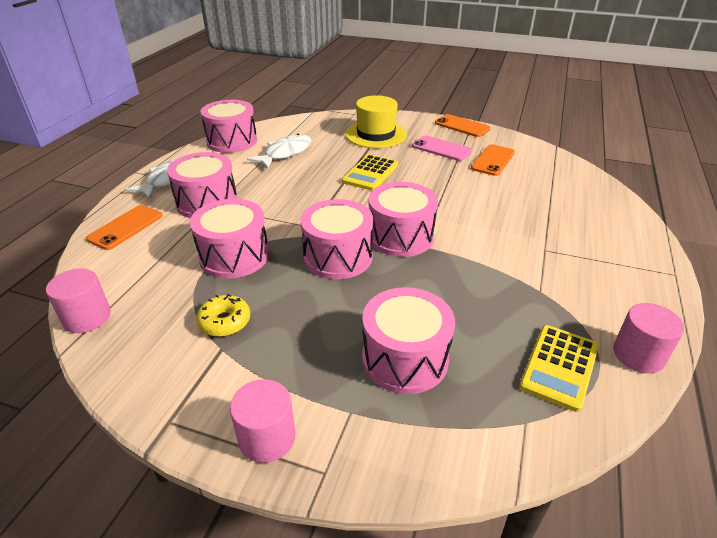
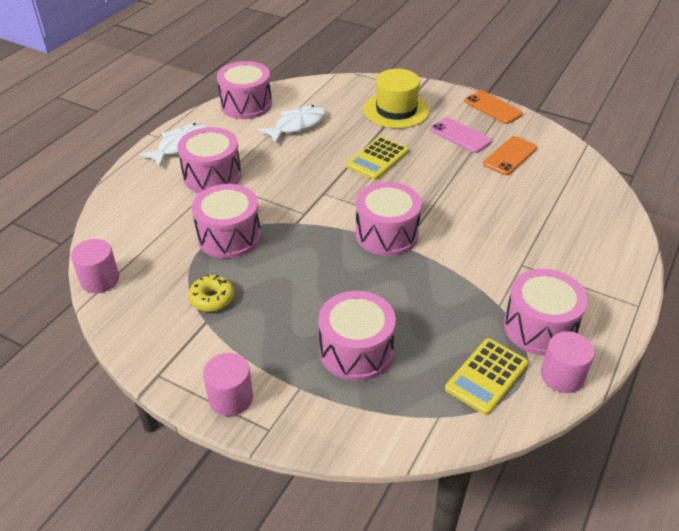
camera: 10 degrees right, 5 degrees up
(126, 227) = (136, 195): orange phone -> none
(338, 257) = (322, 248): pink drum -> pink drum (539, 327)

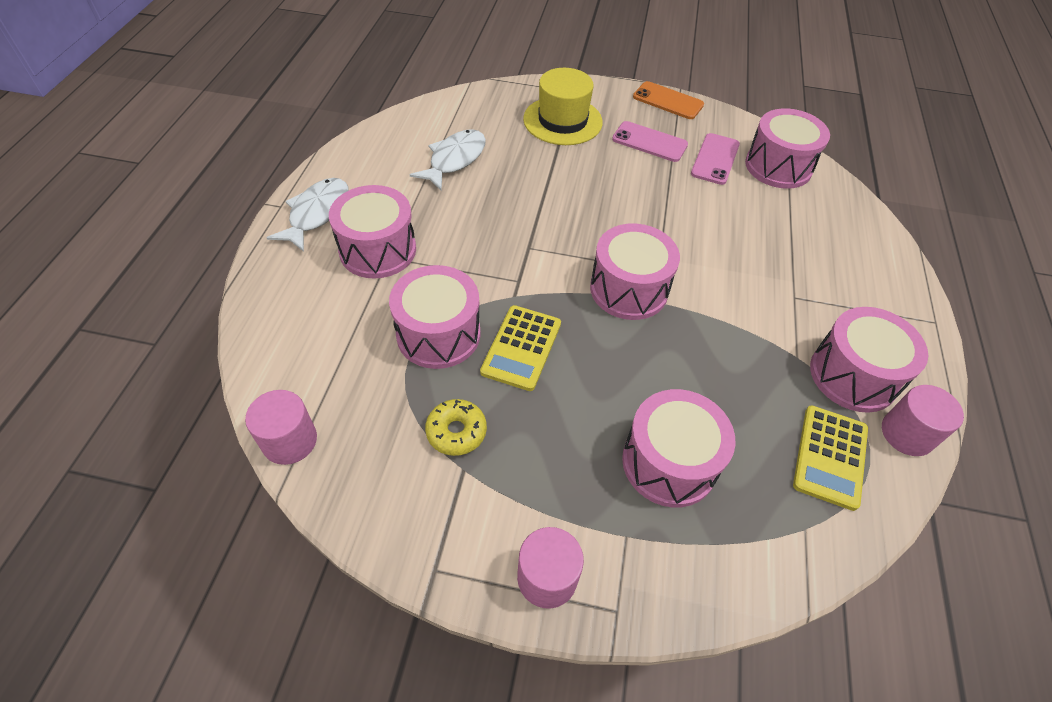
camera: 20 degrees left, 10 degrees up
(246, 105) = (378, 141): pink drum -> pink drum (778, 166)
(377, 159) = (571, 189): yellow calculator -> yellow calculator (521, 348)
(510, 156) = (715, 159): orange phone -> pink phone

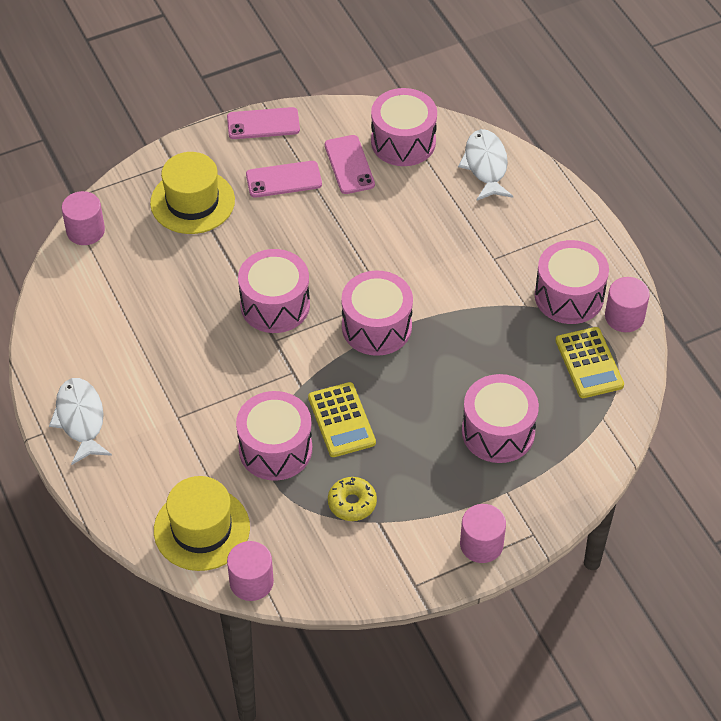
camera: 35 degrees left, 0 degrees up
(304, 360) = (201, 529): none -> yellow hat
(378, 250) = (163, 417): pink drum -> pink drum (275, 305)
(454, 160) = (140, 299): white fish -> white fish (485, 166)
(465, 99) = (85, 231): none -> pink cylinder
(668, 101) = (263, 124): orange phone -> pink phone

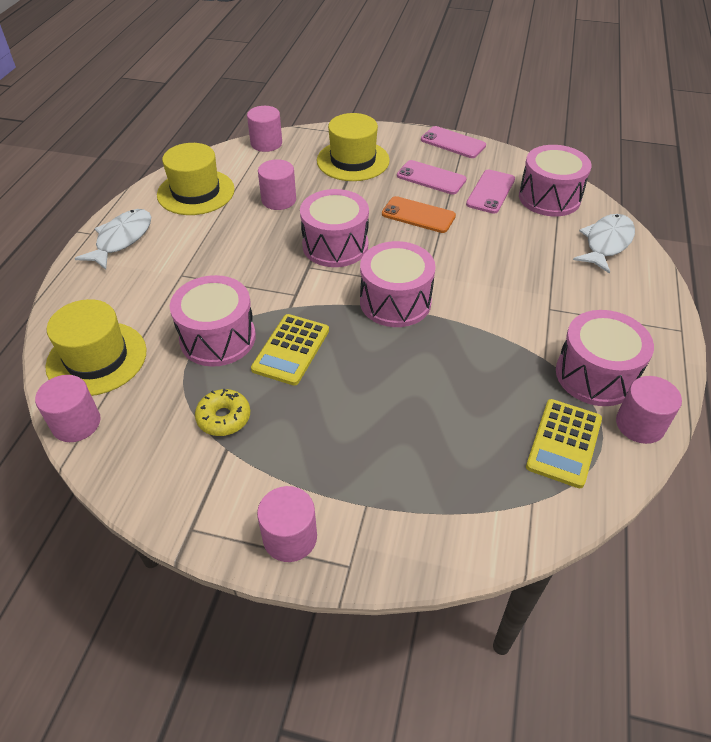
camera: 40 degrees right, 5 degrees down
(86, 329) = (196, 192): none -> yellow hat
(173, 289) = (279, 200): none -> pink cylinder
(312, 229) = (418, 215): none -> orange phone
(498, 432) = (413, 445): pink drum -> none

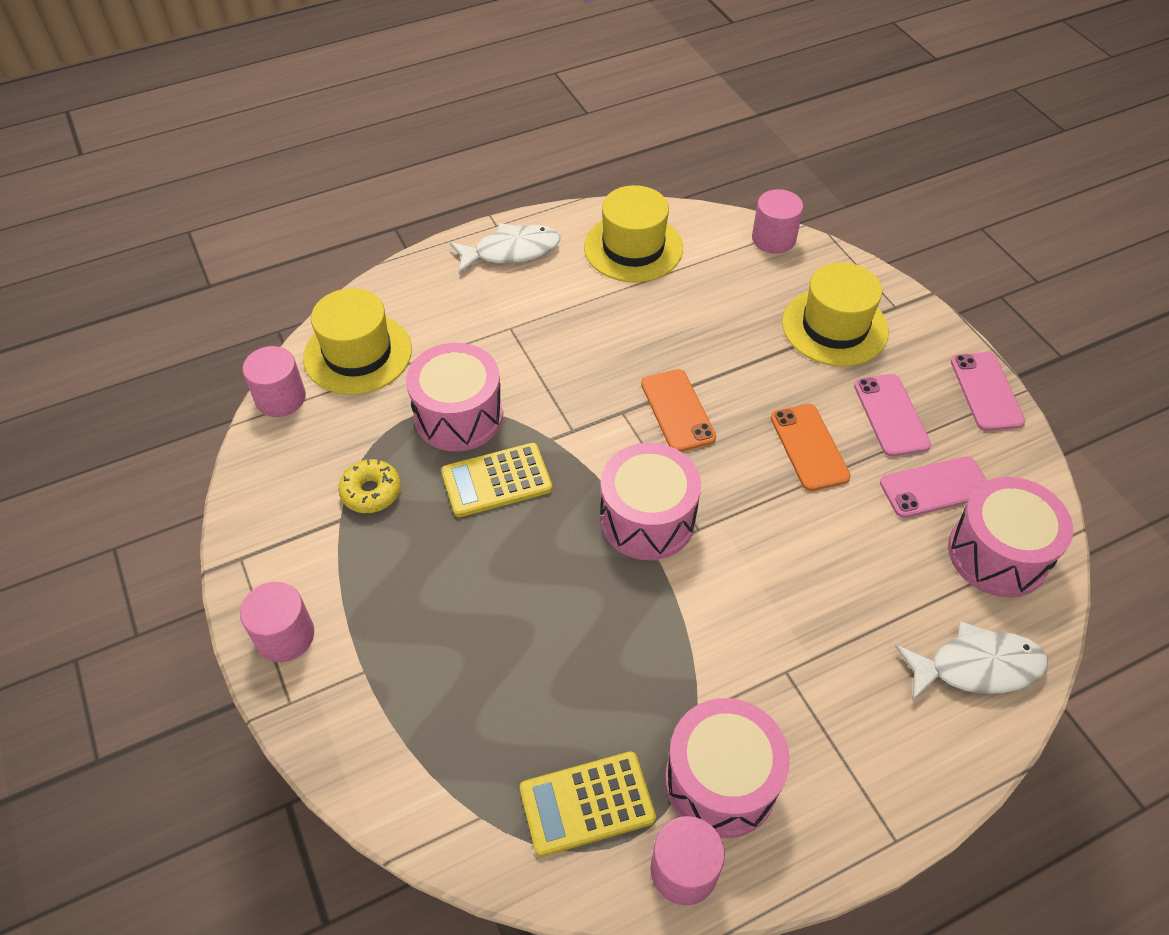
camera: 50 degrees right, 5 degrees up
(279, 200) = (695, 316): pink cylinder -> none
(335, 245) = (677, 410): pink drum -> orange phone

